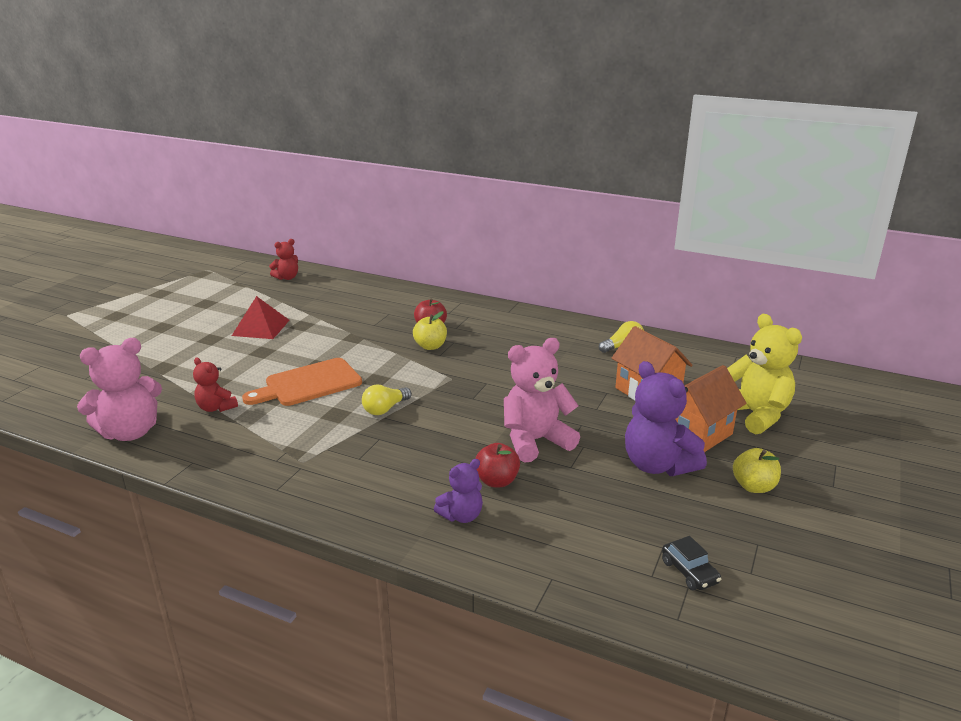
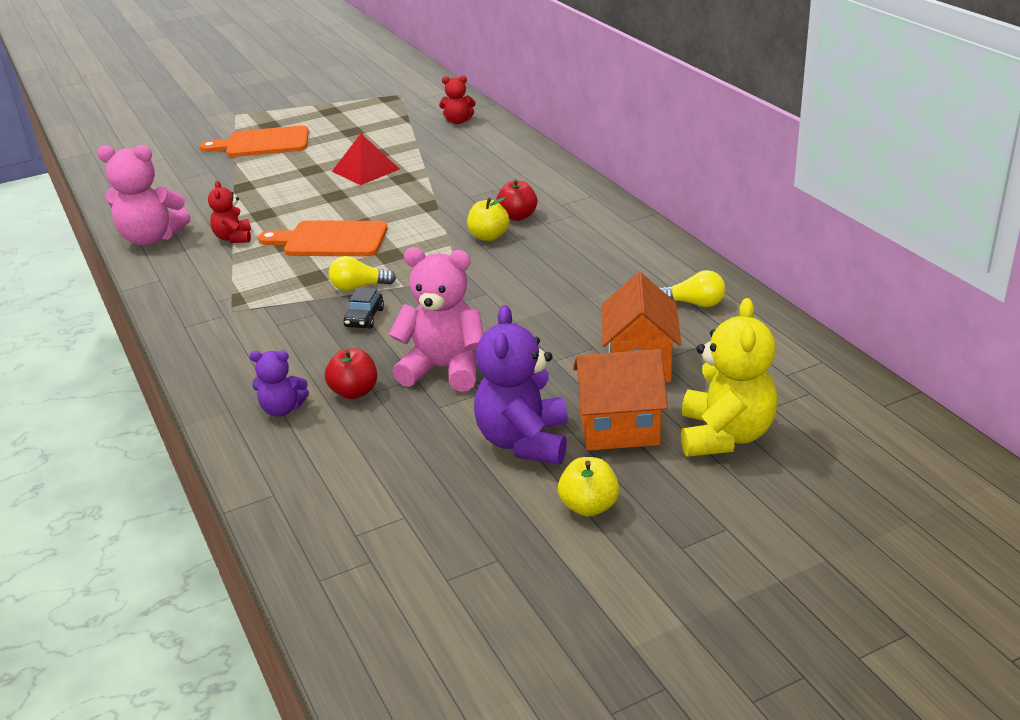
camera: 40 degrees right, 5 degrees up
(131, 330) = (263, 143): none -> orange cutting board
(689, 572) = (392, 549): black car -> black car (364, 318)

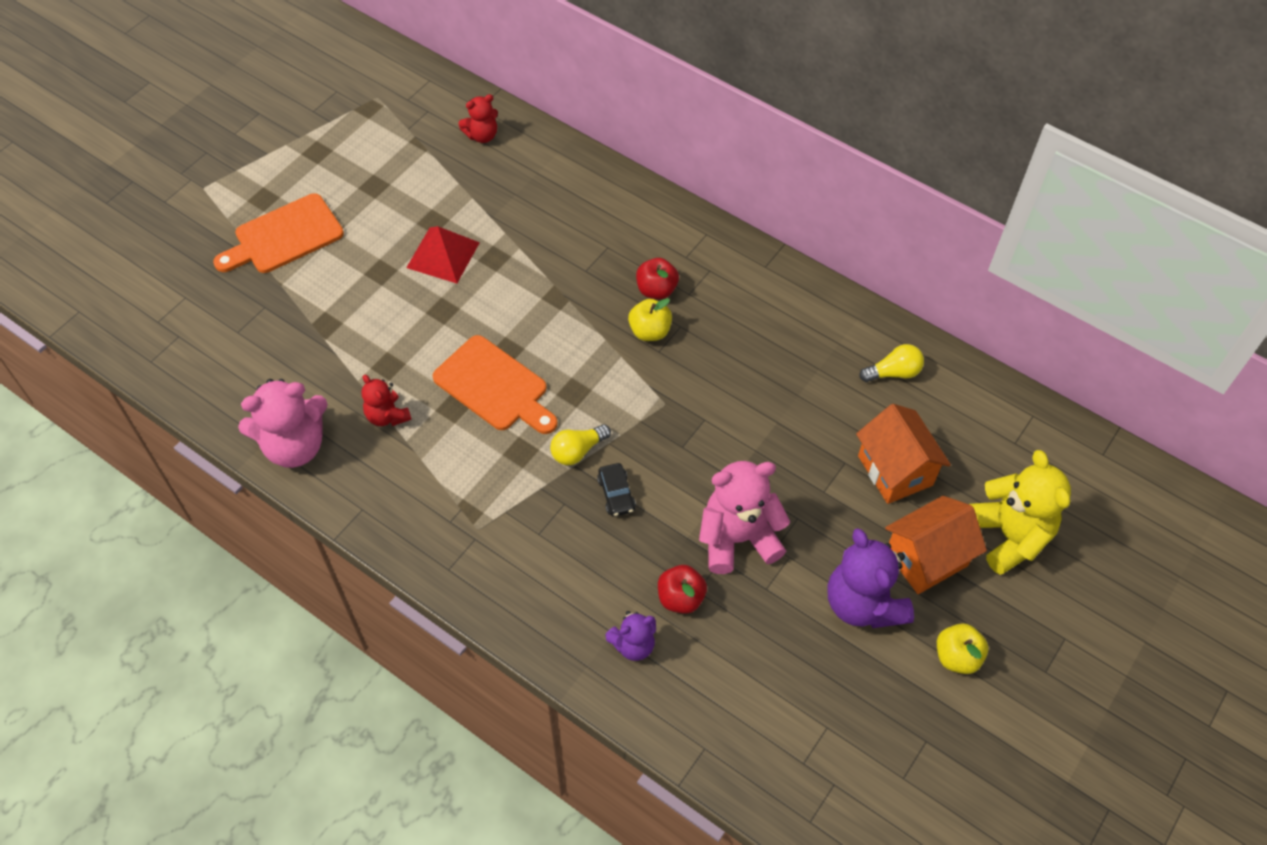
camera: 30 degrees left, 25 degrees up
(330, 240) = (494, 386): orange cutting board -> orange cutting board turned 120 degrees counterclockwise

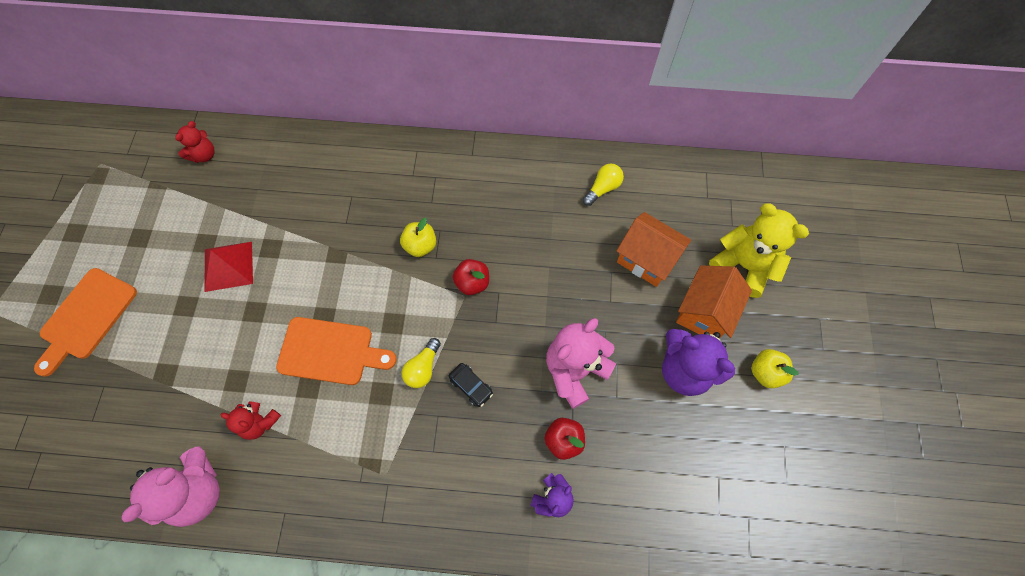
camera: 30 degrees left, 10 degrees up
(656, 290) = (406, 211): red apple -> red apple (472, 283)

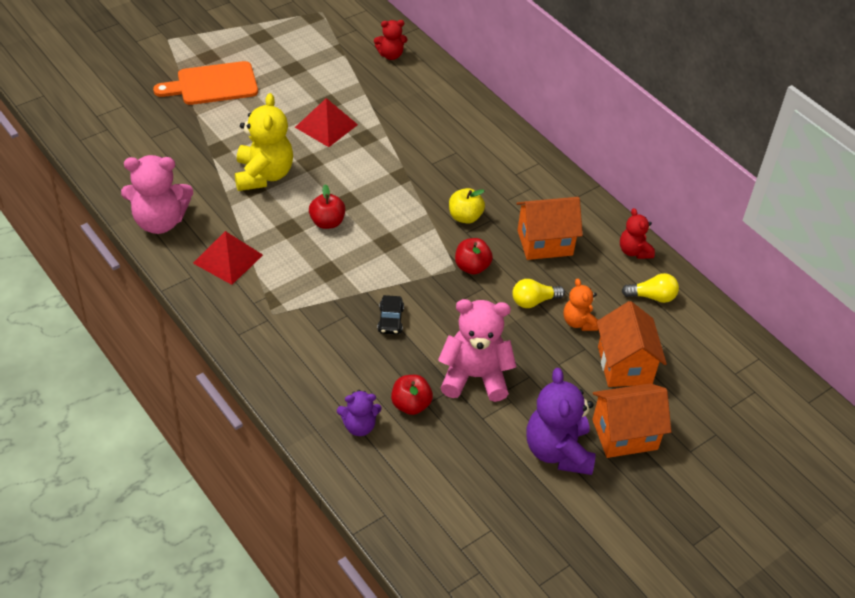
camera: 45 degrees right, 20 degrees down
(260, 423) = (237, 220): red teddy bear -> red teddy bear (634, 251)
(294, 465) = (228, 258): none -> red pyramid
(330, 351) = (327, 222): orange cutting board -> red apple
(423, 368) = (373, 282): yellow light bulb -> yellow light bulb (534, 301)
(494, 213) = (545, 243): none -> orange house
(585, 255) = (579, 322): none -> orange teddy bear
(744, 265) = (702, 438): yellow teddy bear -> yellow teddy bear (263, 175)
(765, 372) = (621, 511): yellow apple -> none

